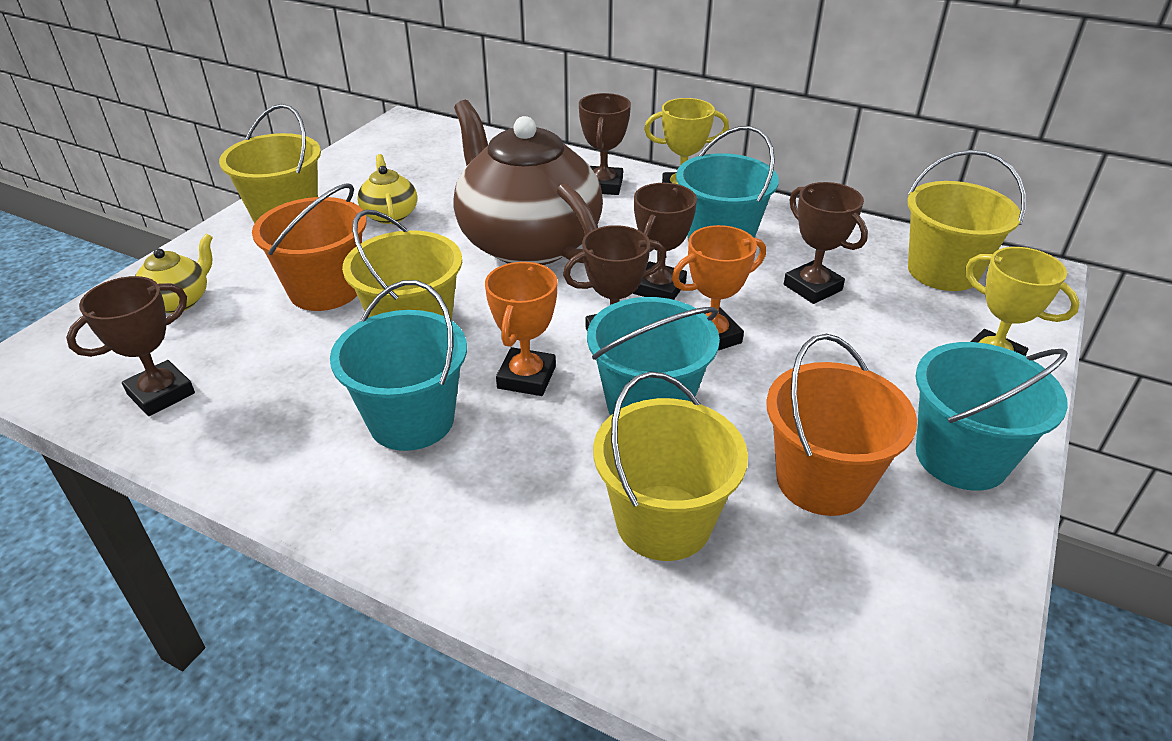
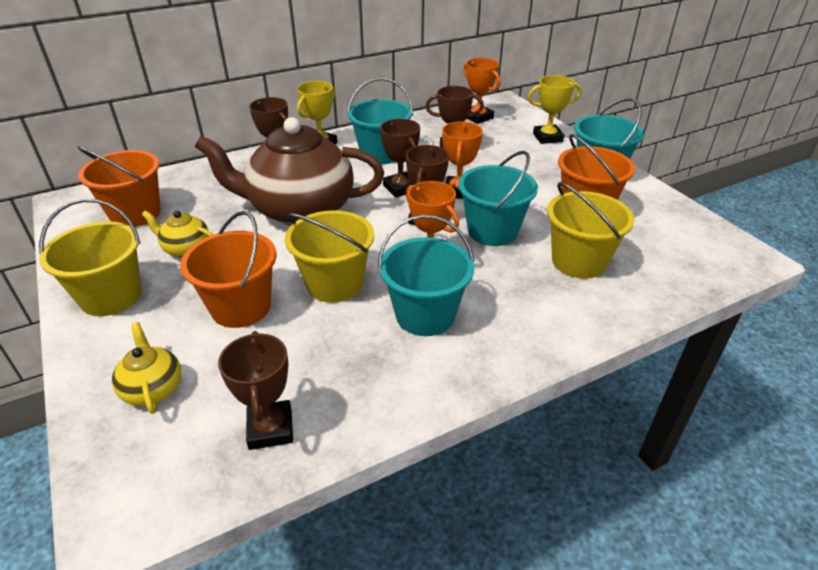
camera: 55 degrees left, 0 degrees up
(419, 161) = (135, 213): none -> orange bucket
(943, 271) = (478, 117): yellow bucket -> orange trophy

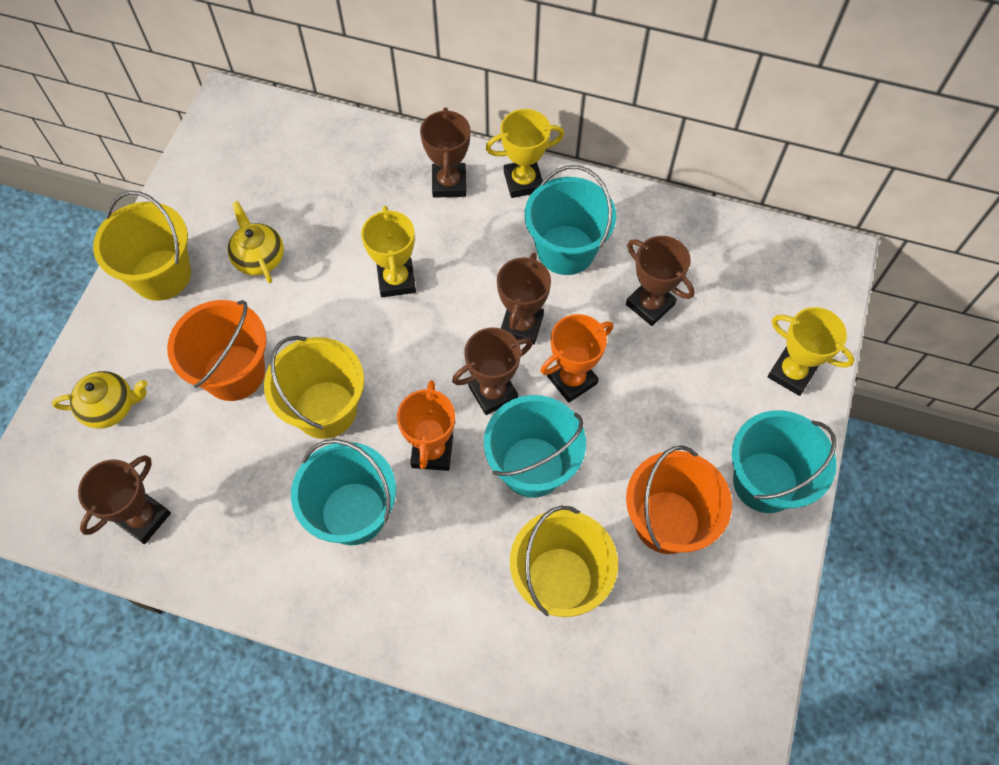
camera: 45 degrees right, 25 degrees up
(135, 213) = (262, 169): orange bucket -> none
(153, 388) = (110, 407): yellow teapot -> yellow teapot turned 60 degrees clockwise
(300, 210) = (396, 280): brown teapot -> yellow trophy
(478, 117) = (757, 266): orange trophy -> none

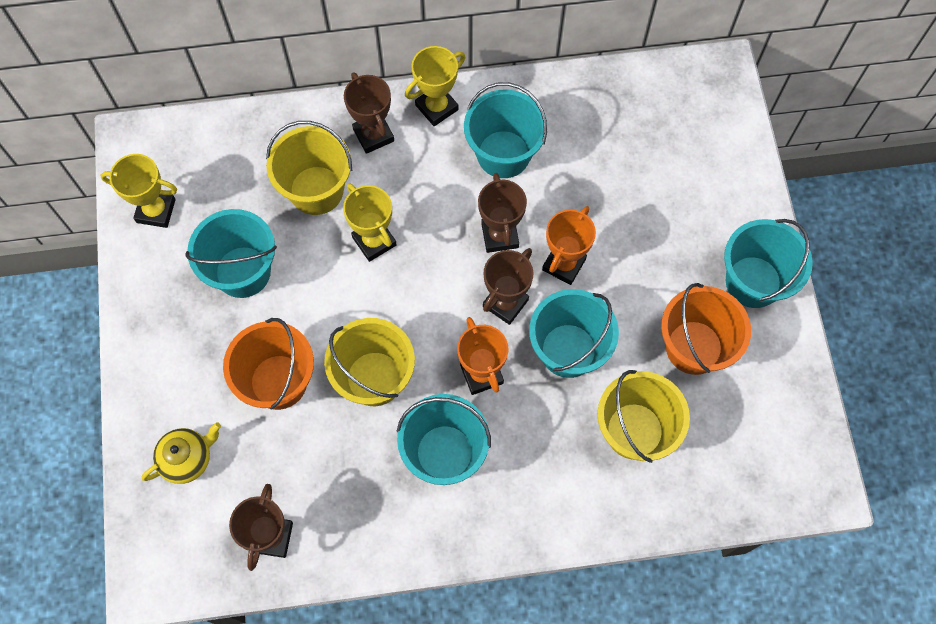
camera: 25 degrees left, 5 degrees up
(161, 275) = (163, 324): yellow bucket -> yellow bucket (316, 190)
(259, 258) = (243, 272): yellow teapot -> turquoise bucket
(650, 304) = (595, 173): brown trophy -> none
(791, 373) = (733, 183): yellow trophy -> yellow trophy (156, 211)

